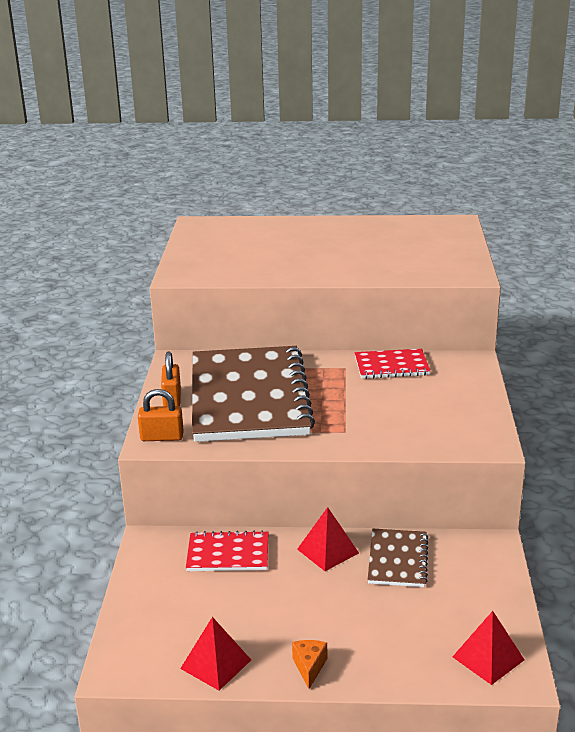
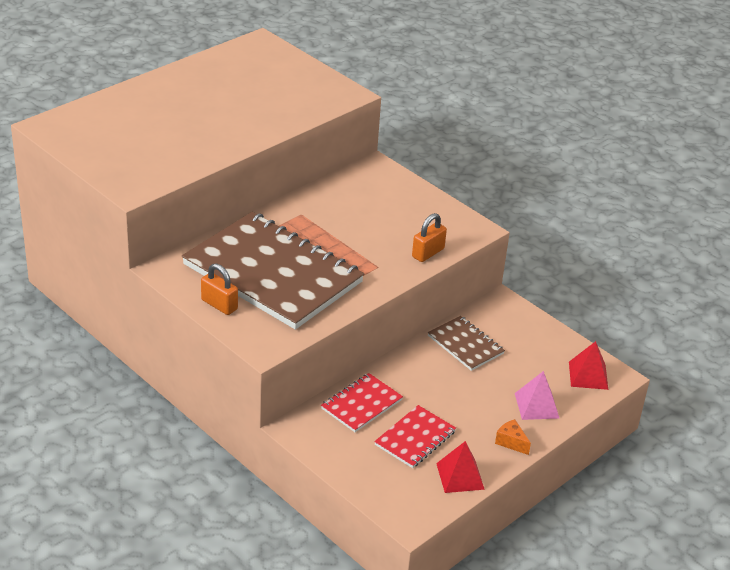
camera: 50 degrees left, 10 degrees up
(162, 437) = (264, 339): orange padlock -> orange padlock (428, 253)
(327, 551) = (418, 364): red pyramid -> none
(387, 651) = (536, 405): none -> pink pyramid
(391, 366) = (330, 197): red notebook -> red notebook (415, 438)

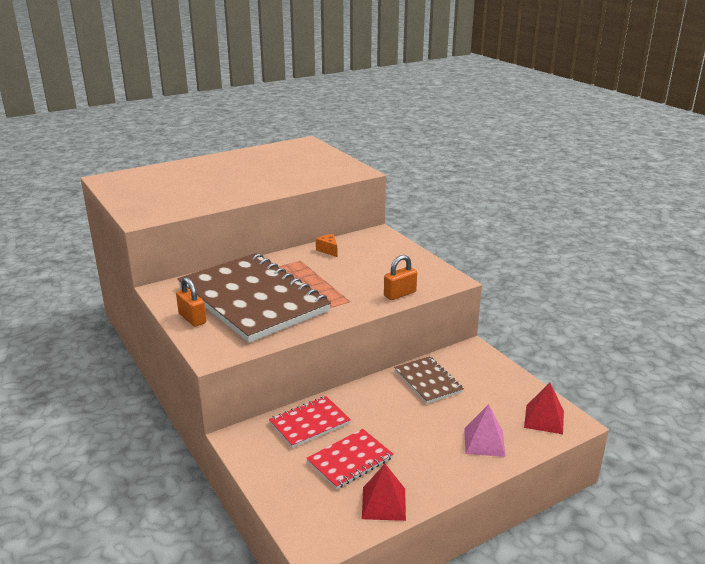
camera: 15 degrees right, 10 degrees down
(511, 442) = (448, 475): orange cheese -> orange cheese (328, 250)

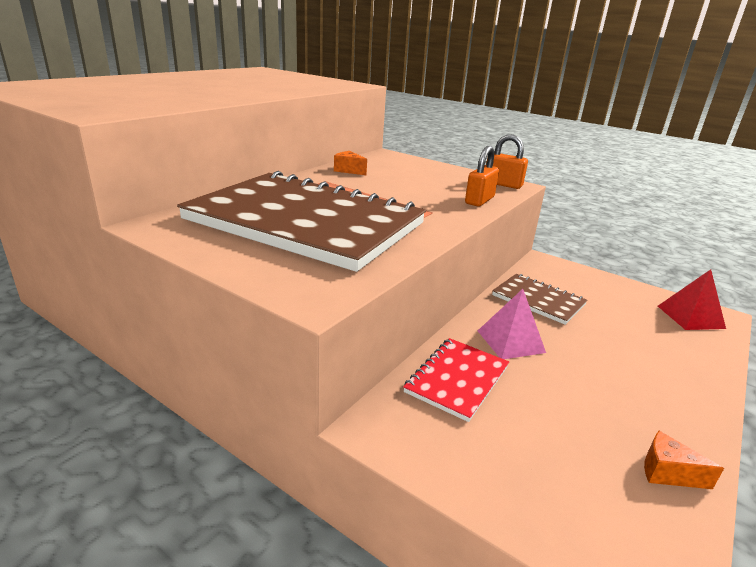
camera: 25 degrees left, 0 degrees up
(192, 318) = (234, 254): orange padlock -> orange padlock (502, 184)
(350, 460) = (558, 419): red notebook -> none
(384, 503) = (667, 472): red pyramid -> orange cheese
(484, 442) = (671, 354): pink pyramid -> pink pyramid (510, 341)

